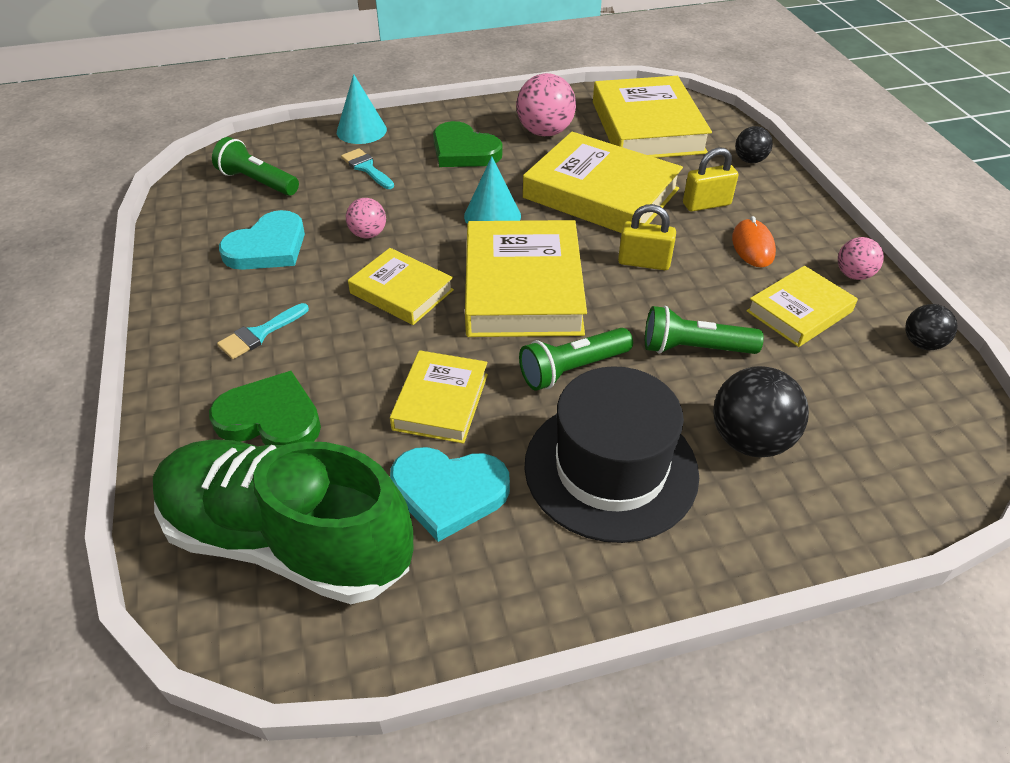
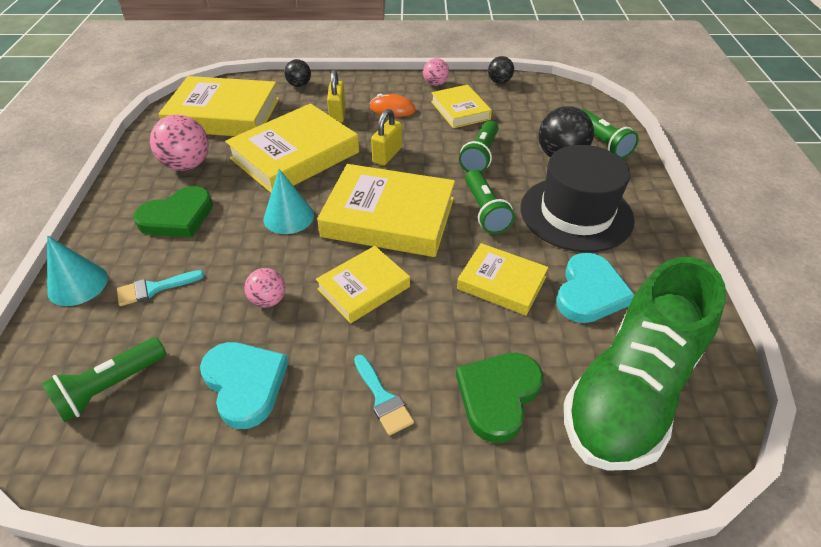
camera: 75 degrees left, 0 degrees up
(826, 494) = (602, 142): none -> green flashlight

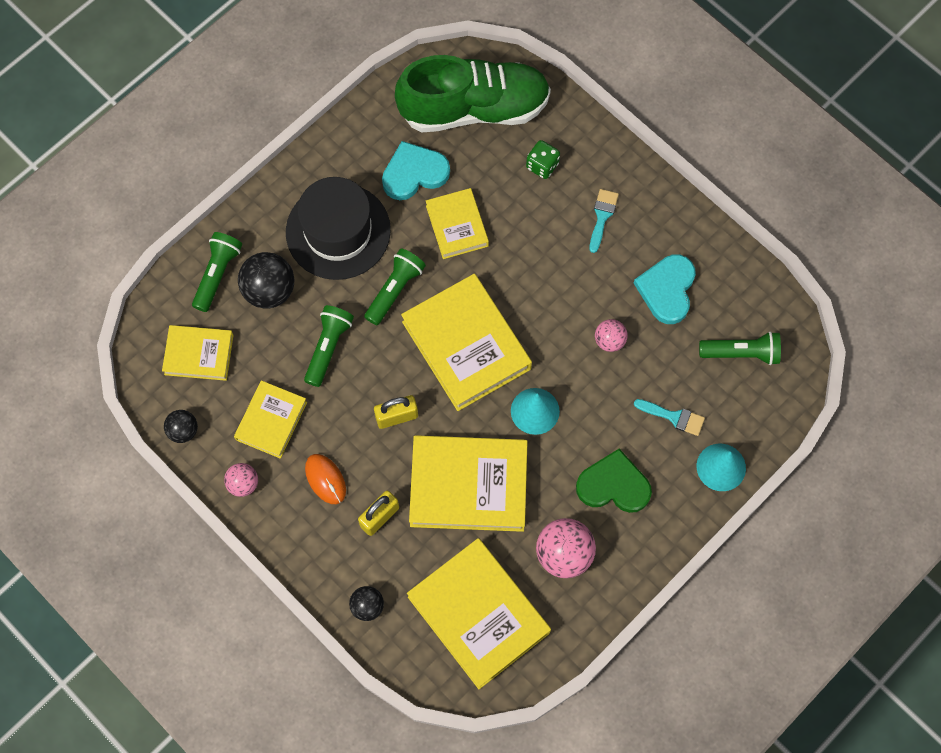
camera: 135 degrees left, 25 degrees up
(364, 288) = (543, 298): yellow book -> yellow book (199, 354)
(480, 156) = (328, 347): green flashlight -> green flashlight turned 45 degrees counterclockwise
(498, 396) = (542, 165): green heart -> green dice

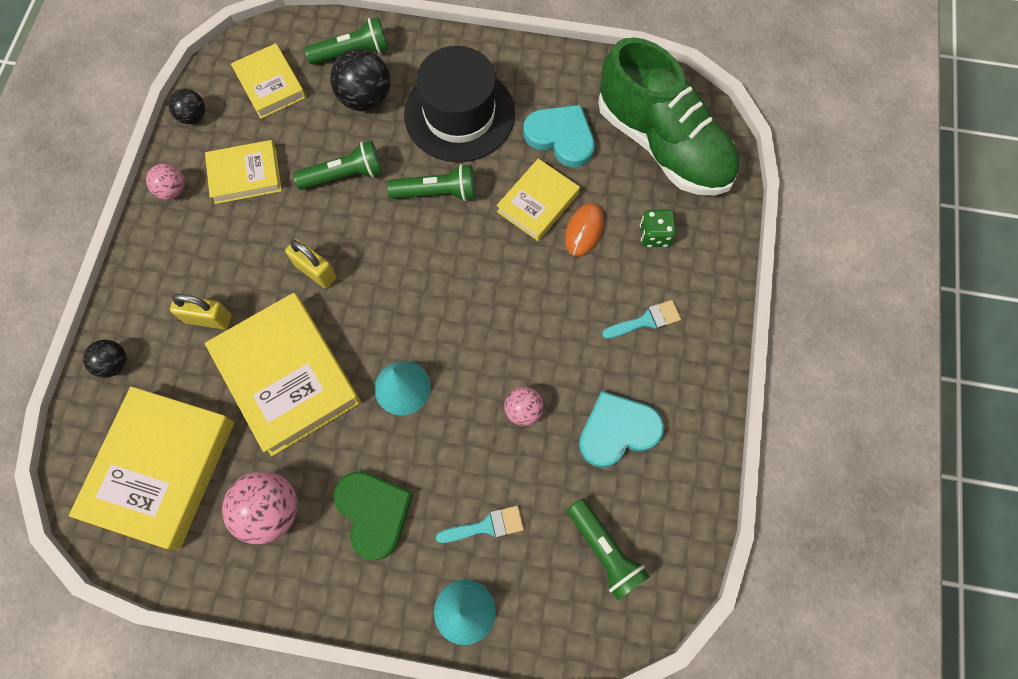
camera: 55 degrees right, 0 degrees up
(325, 479) = (217, 251): orange mouse -> orange mouse (584, 230)
(466, 345) = (426, 285): yellow book -> none
(673, 417) = (486, 526): turquoise brush -> turquoise brush turned 90 degrees counterclockwise

